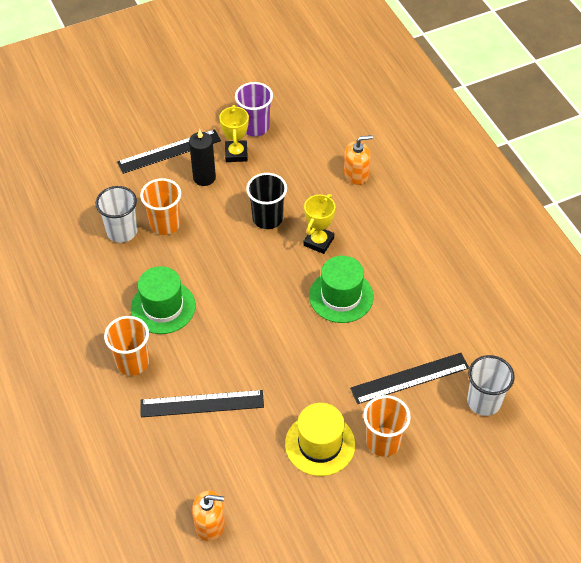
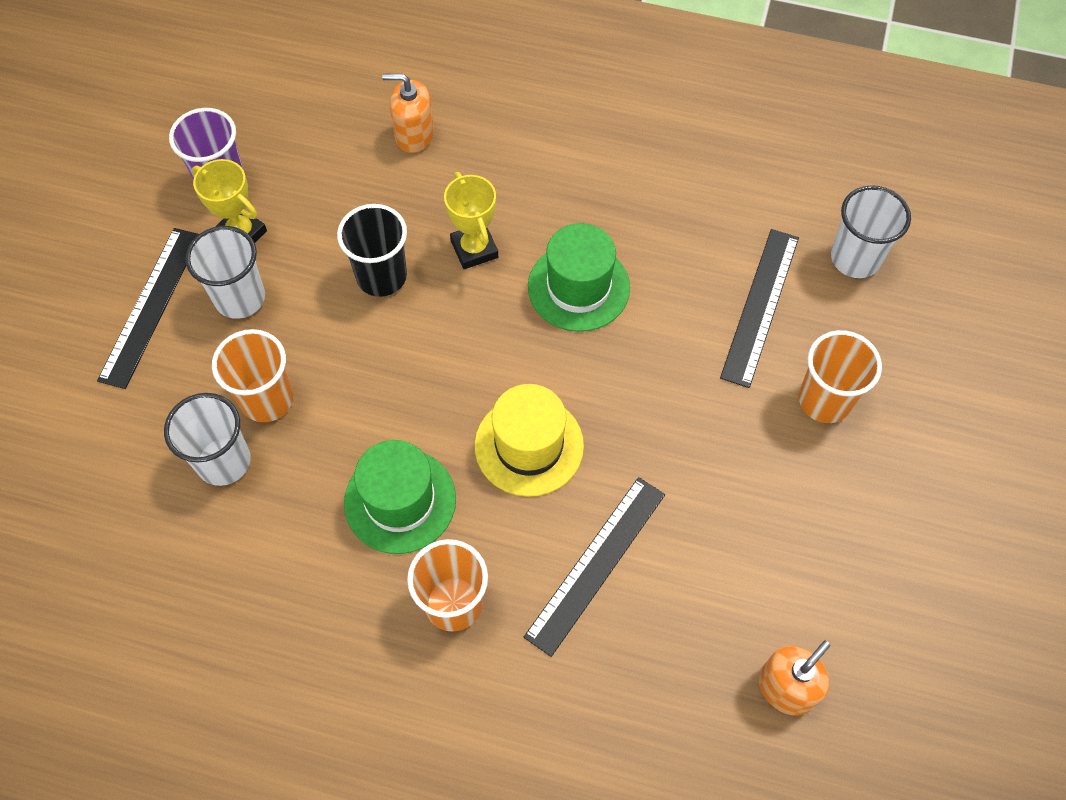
camera: 50 degrees left, 10 degrees up
(204, 177) = (240, 298): black candle -> white cup
(320, 444) = (772, 471): yellow hat -> yellow hat (529, 445)
(356, 174) = (414, 135): orange soap dispenser -> orange soap dispenser turned 105 degrees counterclockwise

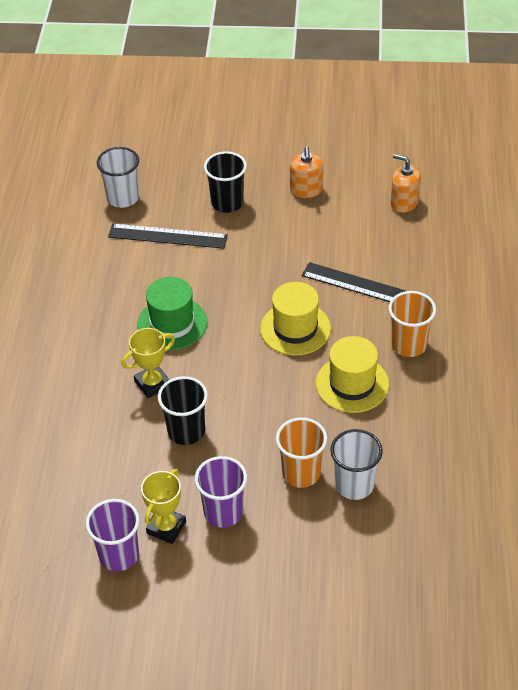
camera: 100 degrees left, 15 degrees down
(151, 306) = (243, 567): black ruler -> none
(240, 298) = (223, 512): white cup -> purple cup
(400, 500) = (352, 384): green hat -> yellow hat
(414, 135) = (54, 440): orange soap dispenser -> orange soap dispenser (306, 190)
(824, 400) = (227, 203): orange cup -> black cup

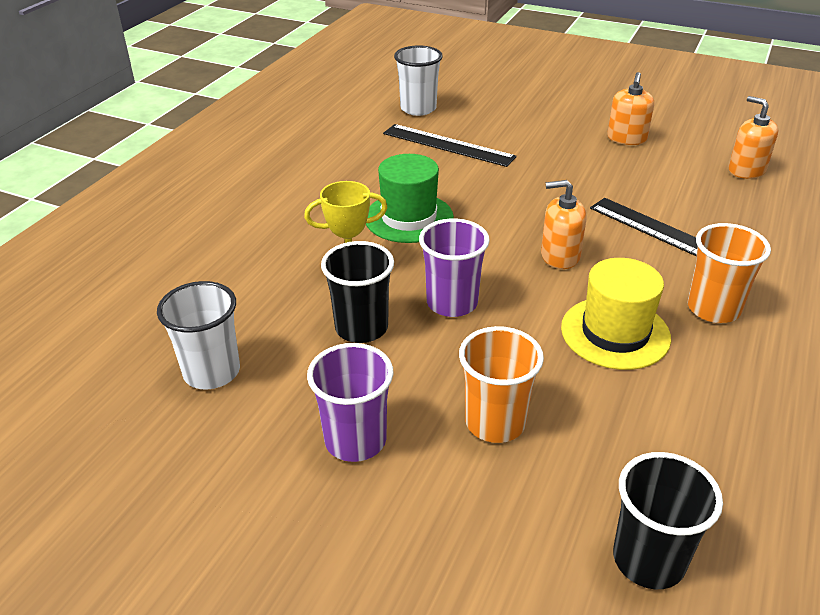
camera: 20 degrees right, 10 degrees down
(119, 555) = (177, 451): purple cup -> purple cup (452, 303)
(166, 527) = (264, 436): yellow trophy -> none
(227, 203) = (529, 132): black cup -> black cup (648, 560)
(295, 328) = (560, 256): yellow hat -> orange soap dispenser
(354, 485) = (571, 463): white cup -> white cup (212, 372)

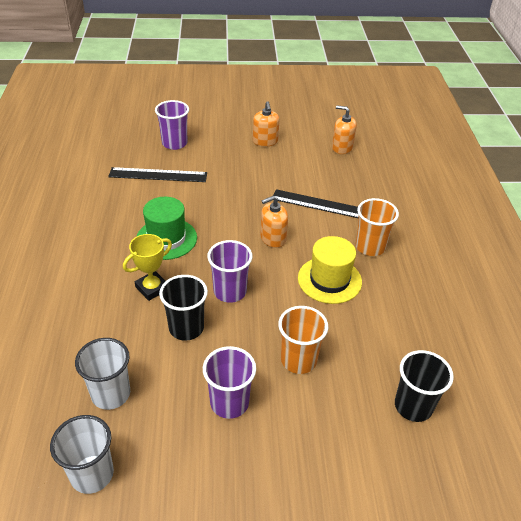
camera: 30 degrees left, 5 degrees up
(418, 109) = (120, 150): white cup -> white cup (92, 474)
(494, 115) = (174, 143): none -> purple cup

